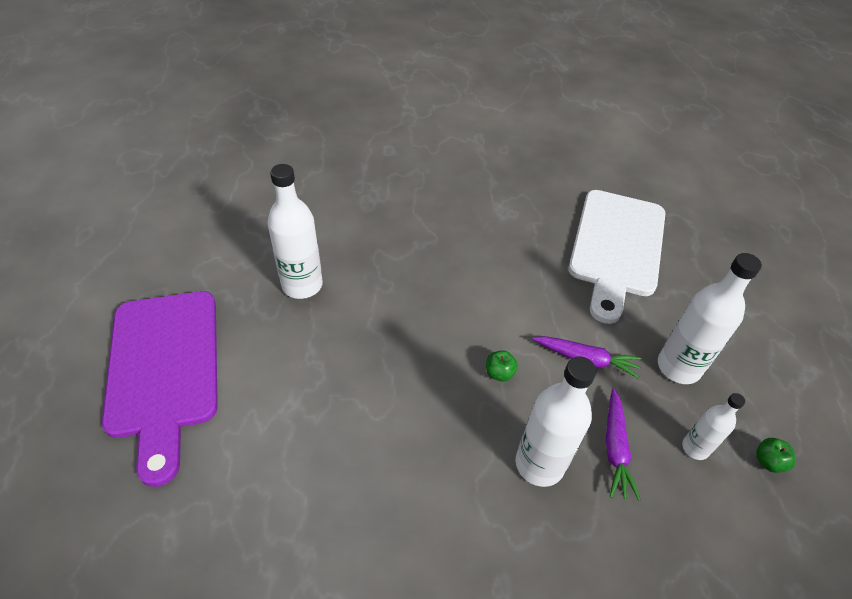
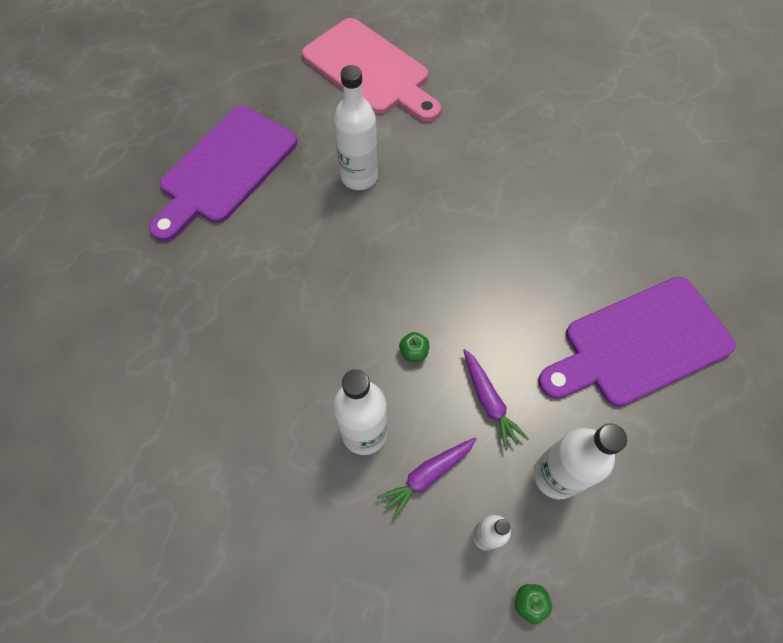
camera: 50 degrees right, 15 degrees up
(215, 204) = (370, 70): none -> pink cutting board
(616, 247) = (639, 344): white cutting board -> purple cutting board

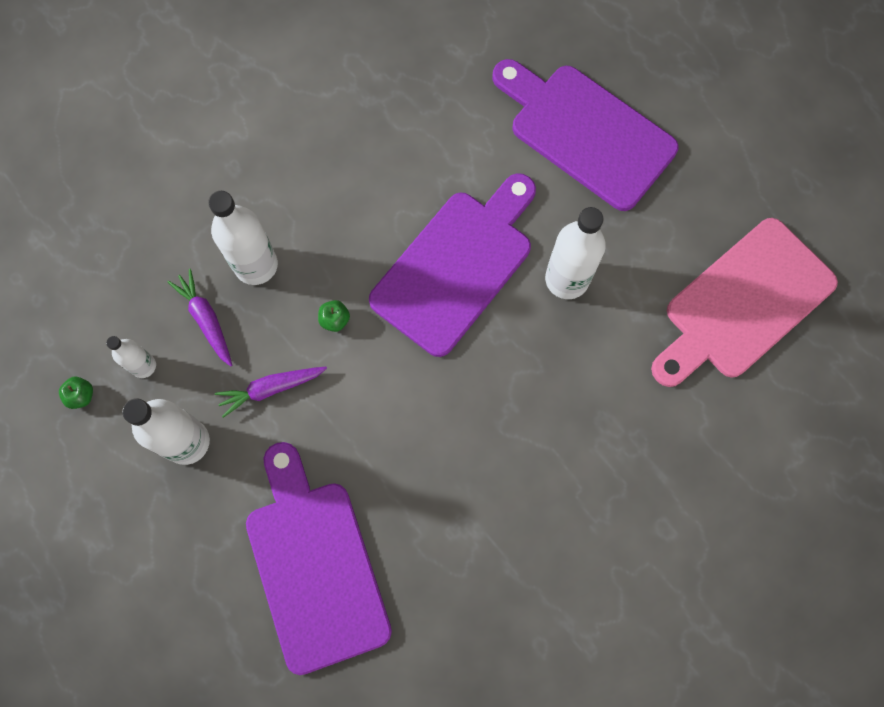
camera: 95 degrees right, 10 degrees up
(353, 256) = (456, 266): none -> purple cutting board

